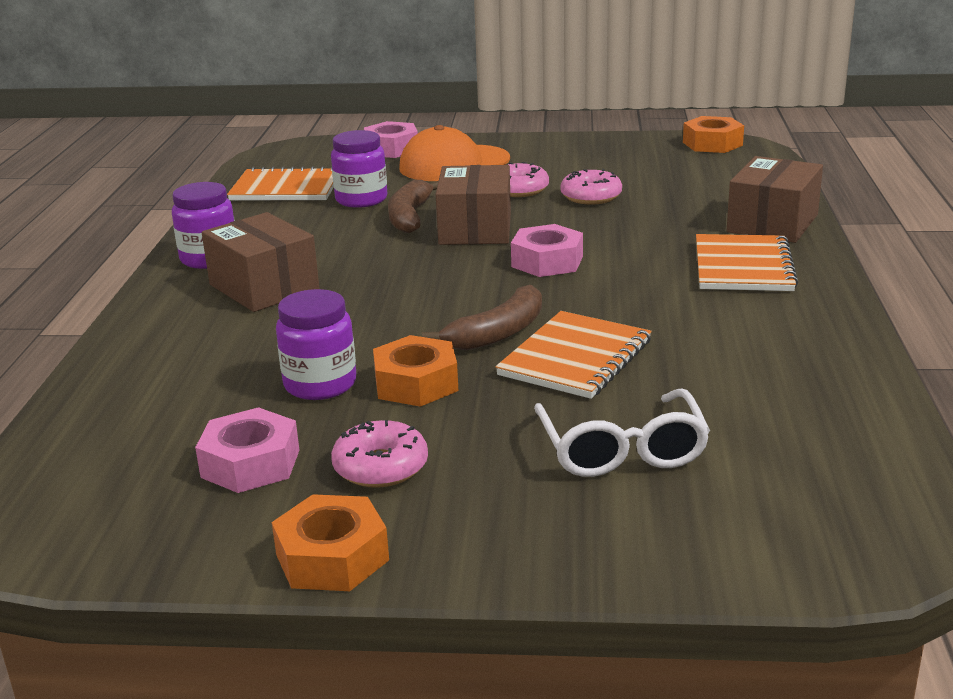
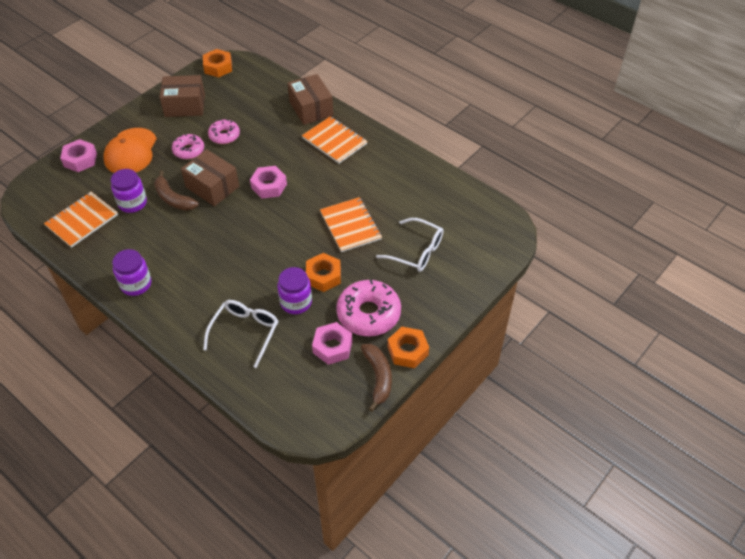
camera: 55 degrees left, 25 degrees up
(197, 370) = (245, 333): none -> white glasses
(264, 287) = (190, 280): brown box -> brown box (185, 105)
(380, 467) = (368, 314): pink donut -> pink donut, size x1.71
(498, 333) = (311, 234): brown banana -> brown banana (378, 377)

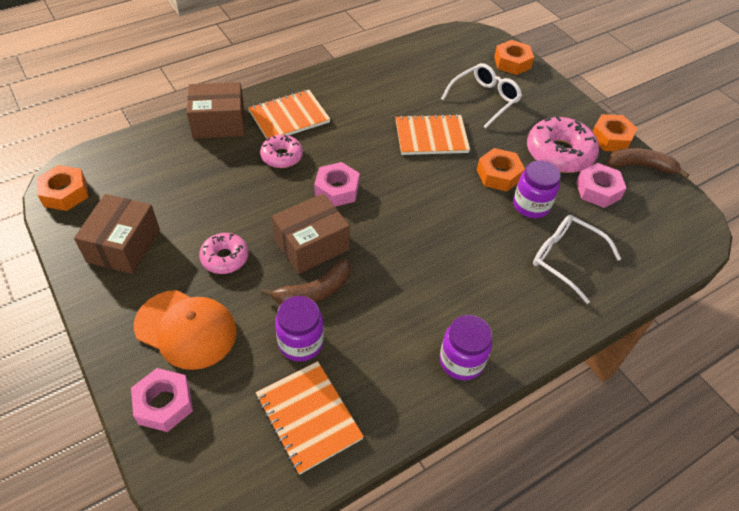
camera: 75 degrees left, 0 degrees up
(224, 136) = (217, 214): pink donut -> pink donut (282, 156)
(483, 262) = (512, 62): none -> orange nut

